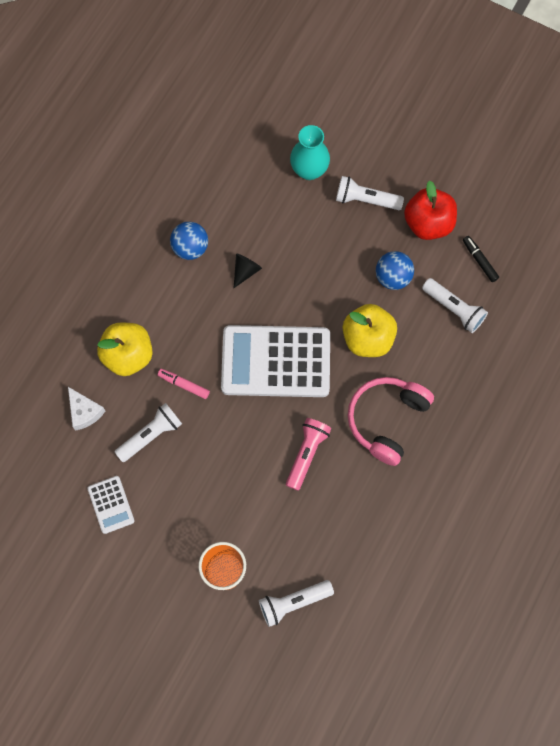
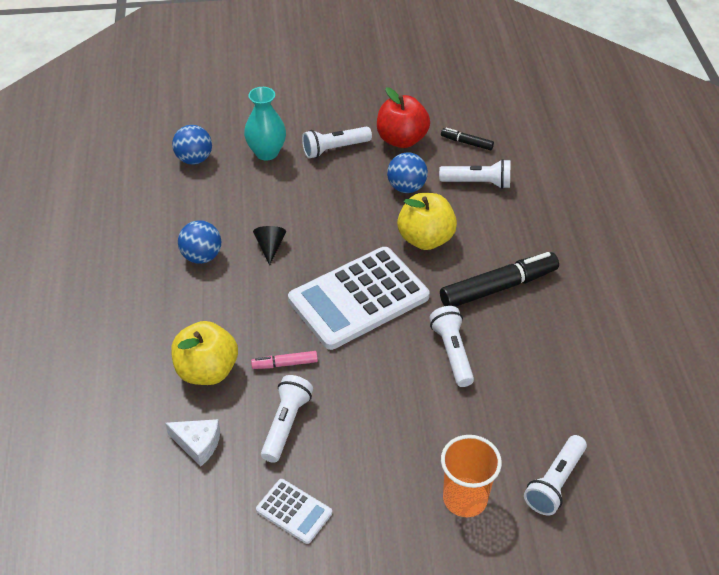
camera: 35 degrees left, 25 degrees down
(248, 142) = (194, 159): none -> blue ball
(306, 454) = (452, 353): pink flashlight -> white flashlight
(387, 420) = (498, 287): pink headphones -> black marker

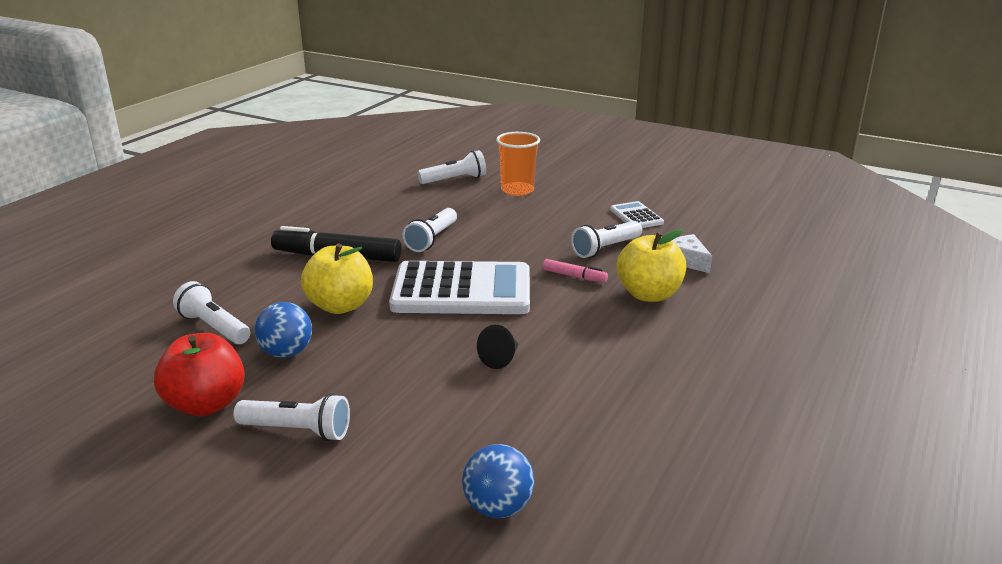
camera: 145 degrees left, 20 degrees down
(202, 256) = (586, 380): blue ball -> none
(266, 152) = (387, 468): turquoise vase -> none
(466, 143) = (149, 368): black marker -> none

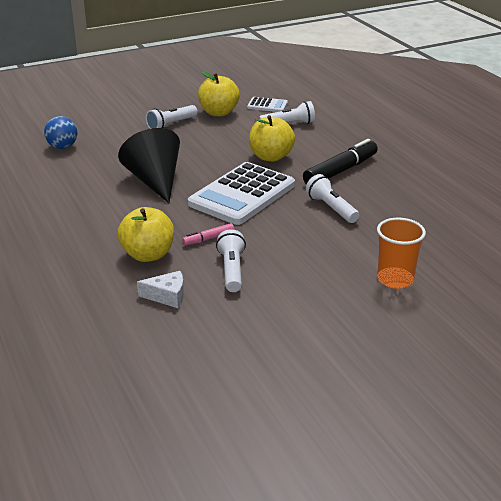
camera: 125 degrees right, 5 degrees up
(206, 404) = (218, 113): red apple -> yellow apple
(286, 353) = (239, 135): blue ball -> none
(454, 180) = (452, 257): white flashlight -> none
(501, 358) = (155, 181): black cone -> black cone, size x2.33
(636, 216) = (271, 315): white calculator -> white calculator (267, 105)

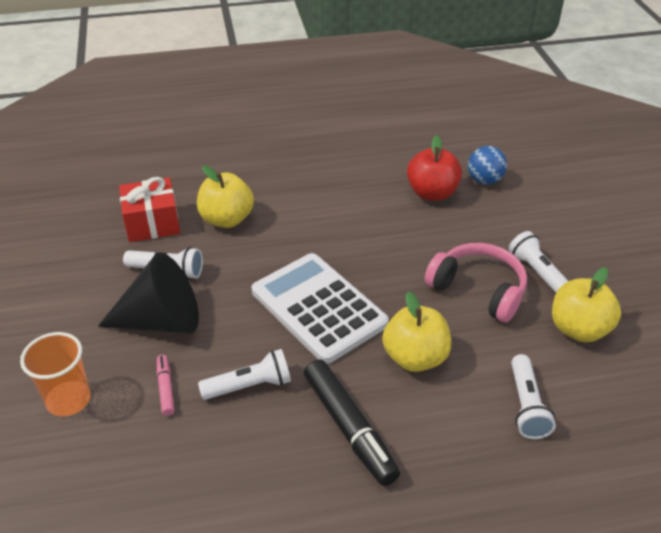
camera: 105 degrees right, 10 degrees up
(85, 166) = (432, 193): none -> red apple
(155, 181) = (378, 240): black cone -> black cone (161, 321)
(167, 296) = (152, 223): white cheese -> red gift
(196, 142) = (478, 290): none -> pink headphones
(208, 239) = (234, 264): pink marker -> pink marker (165, 388)
(267, 105) = (607, 395): white calculator -> none

